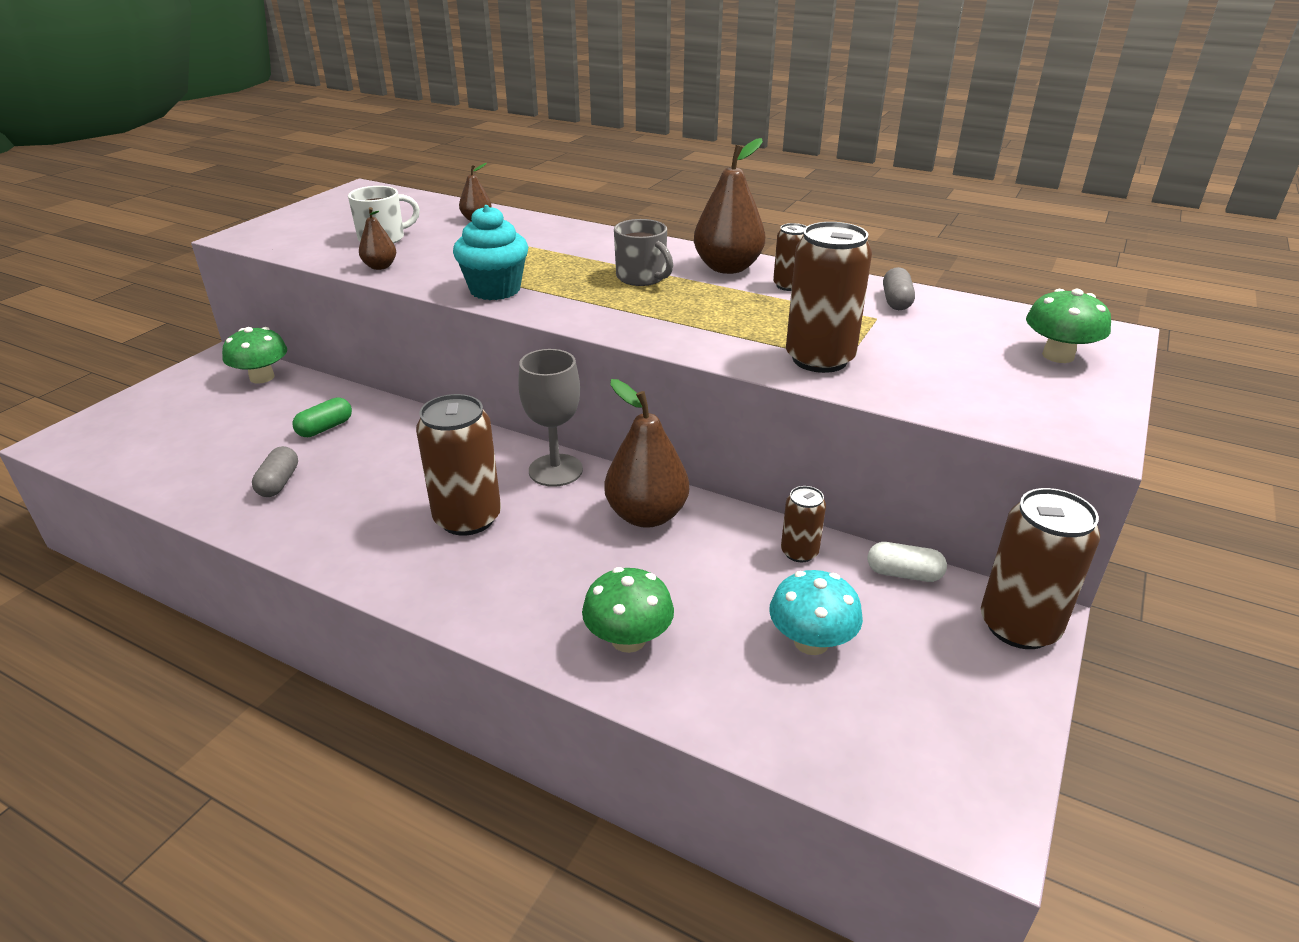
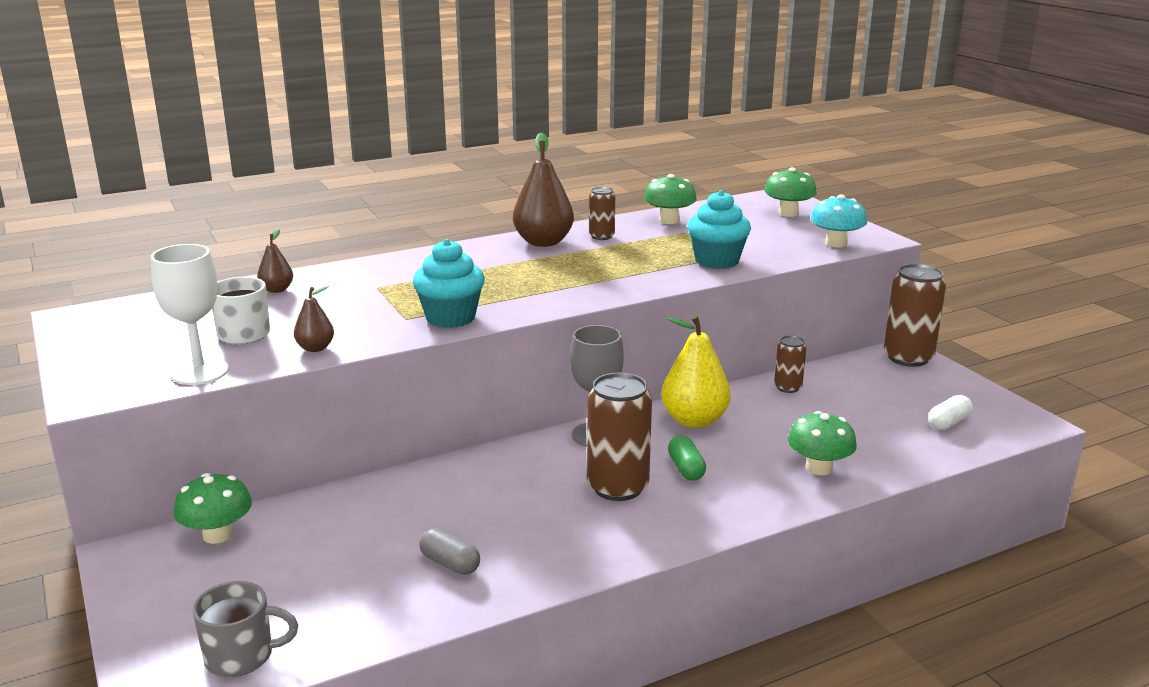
camera: 55 degrees left, 10 degrees down
(303, 249) = (200, 372): none -> white goblet
(325, 428) = (382, 520): green capsule -> green capsule (686, 469)
(642, 277) = (515, 269): grey mug -> grey mug (241, 656)
(647, 515) = (694, 420): brown pear -> yellow pear
(811, 642) = (871, 414): turquoise mushroom -> turquoise mushroom (836, 243)
(819, 359) = (717, 261): brown can -> turquoise cupcake
(896, 301) = (669, 220): grey capsule -> green mushroom
(904, 574) = (838, 367): white capsule -> white capsule (949, 423)

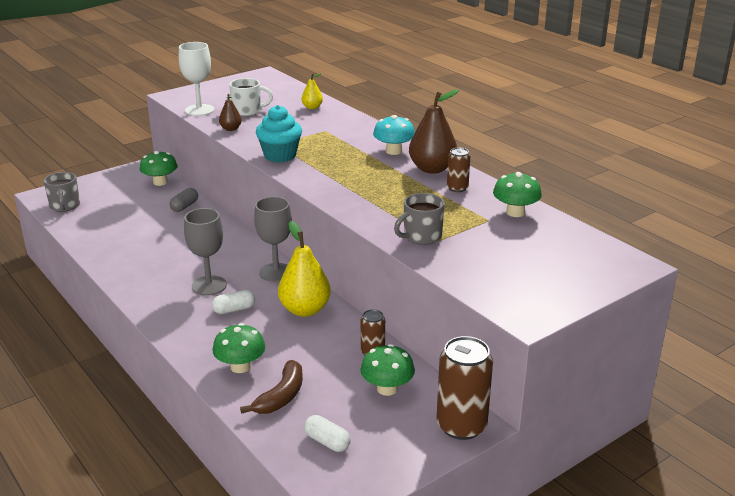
camera: 80 degrees right, 5 degrees up
(277, 290) = (312, 107): brown pear -> yellow pear
(450, 563) = (130, 243): grey capsule -> grey capsule (184, 206)
(617, 487) = (209, 285): brown can -> grey goblet
(686, 469) = (234, 309): green capsule -> white capsule
(717, 261) = (421, 236): turquoise cupcake -> grey mug
(788, 213) = (577, 269): green mushroom -> green mushroom (387, 388)
(836, 243) = (498, 293): turquoise mushroom -> turquoise mushroom (393, 151)
(876, 444) = (281, 396): none -> brown banana

